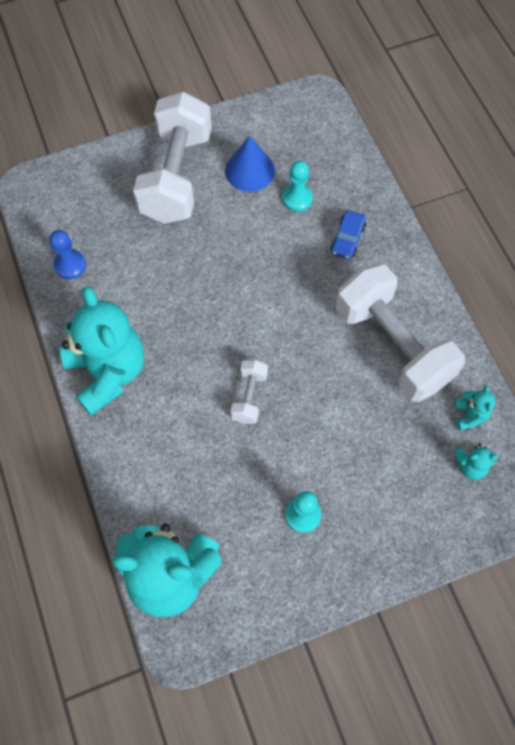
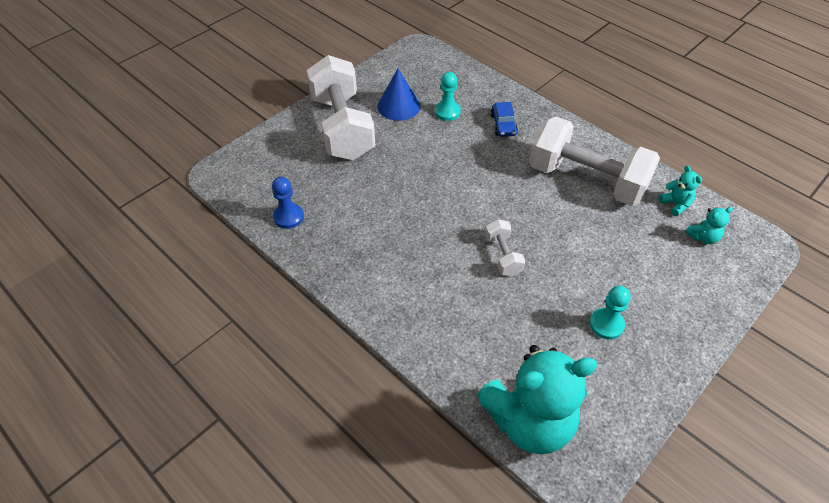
camera: 25 degrees left, 15 degrees down
(108, 372) = (371, 283): turquoise teddy bear -> none

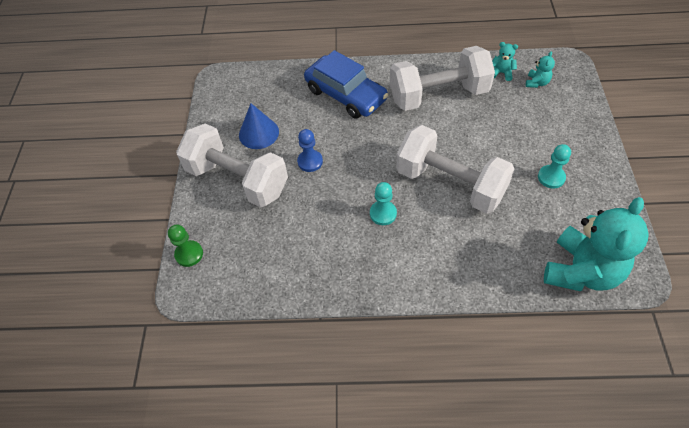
camera: 40 degrees left, 5 degrees up
(249, 152) = (189, 254): none -> green pawn
(288, 217) = (283, 276): blue pawn -> blue pawn (310, 161)
(447, 112) = (298, 112): turquoise pawn -> turquoise pawn (383, 213)
(502, 255) = (450, 184): white dumbbell -> white dumbbell, size x2.25
(503, 125) = (345, 95): blue car -> blue car, size x2.16

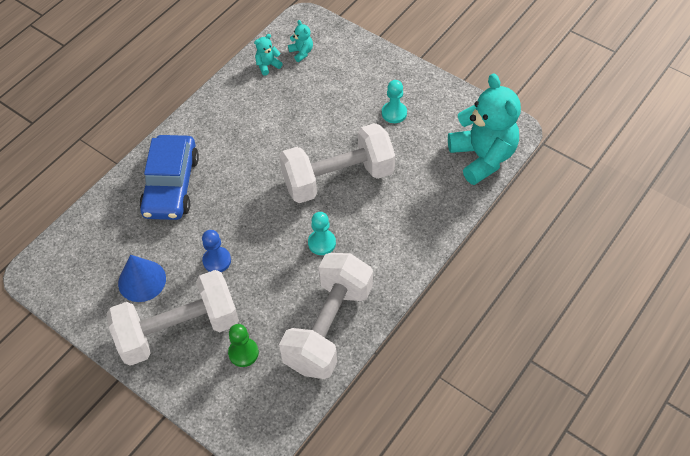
camera: 55 degrees left, 0 degrees up
(189, 254) = (222, 418): green pawn -> green pawn (243, 353)
(345, 95) = (171, 185): blue car -> blue car turned 105 degrees clockwise
(438, 95) = (244, 122): white dumbbell -> white dumbbell (328, 327)

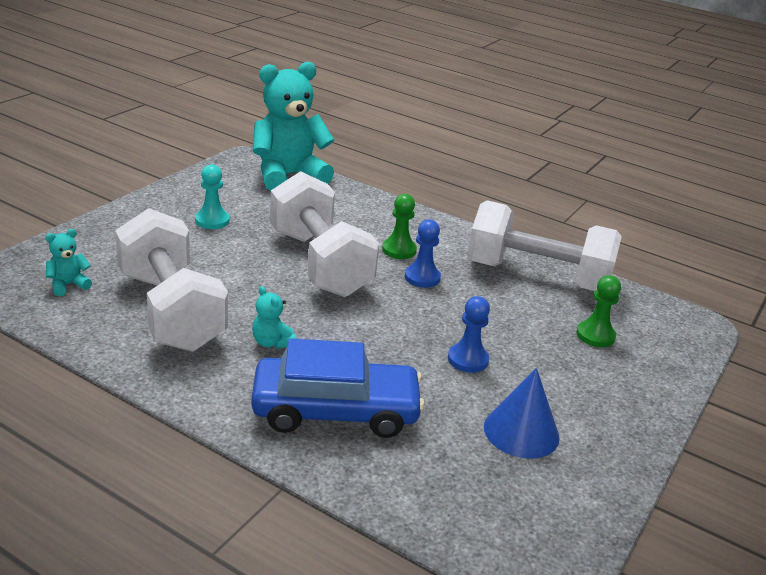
camera: 100 degrees left, 25 degrees down
(178, 330) = (587, 390): white dumbbell -> white dumbbell (171, 311)
(267, 65) = (86, 316): turquoise teddy bear -> turquoise teddy bear (272, 342)
(322, 243) = (422, 277): turquoise pawn -> blue pawn
(363, 230) = (399, 250): none -> green pawn

